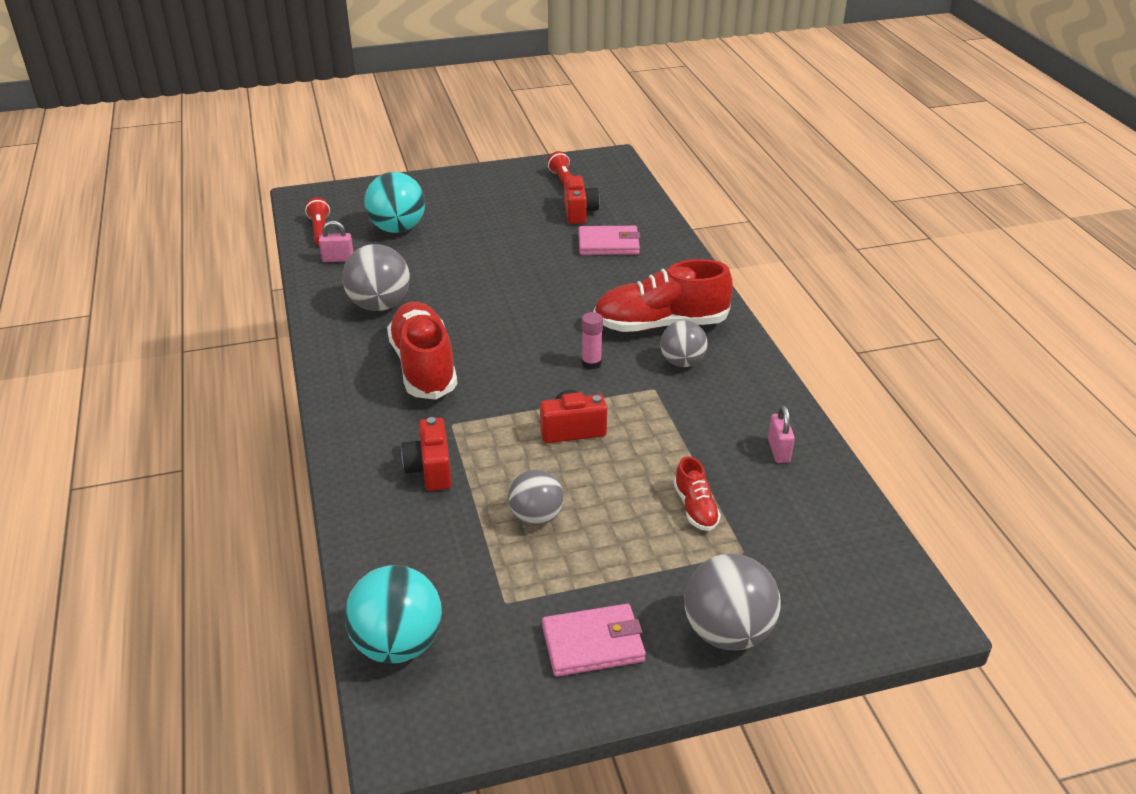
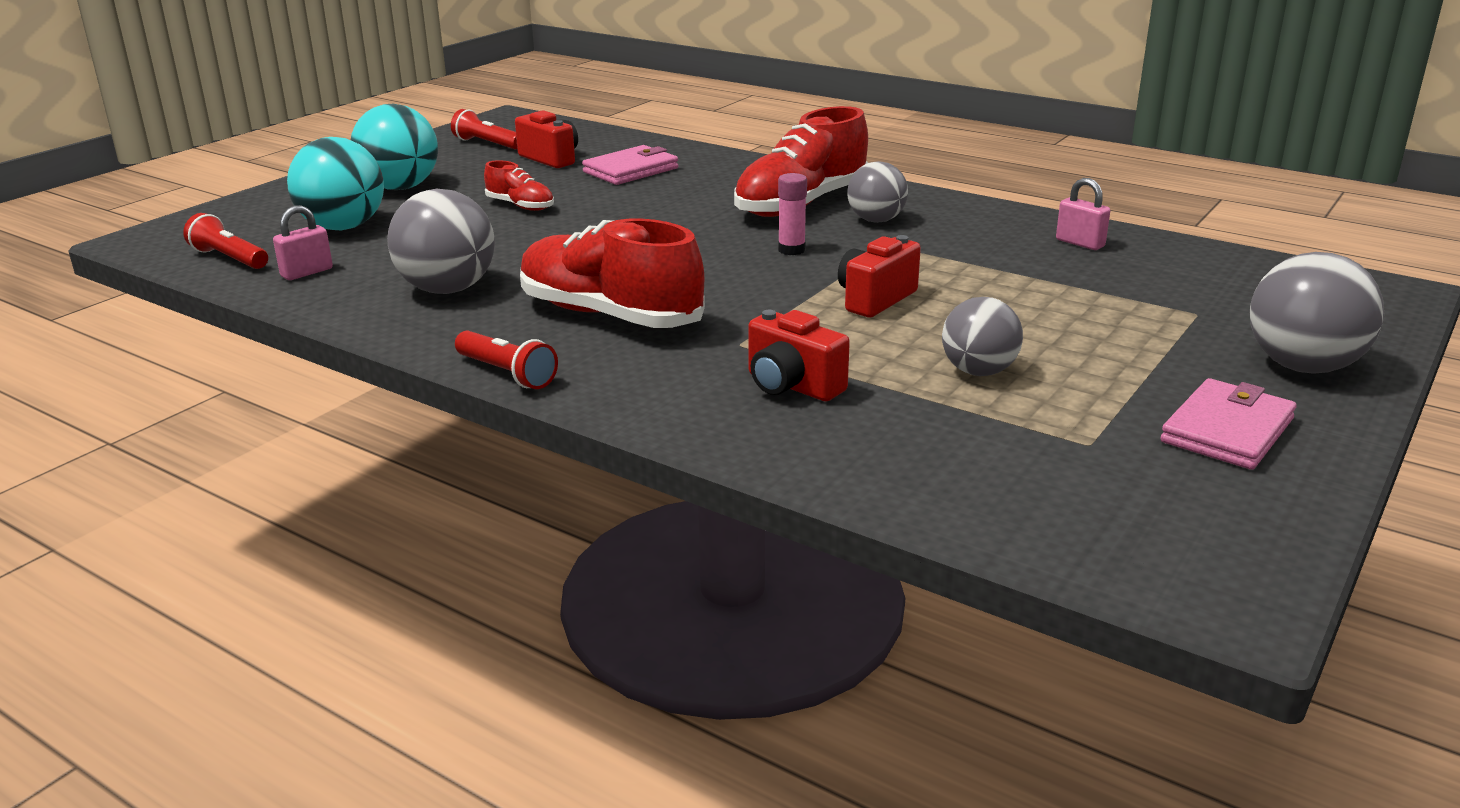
camera: 40 degrees left, 10 degrees down
(324, 383) = (507, 373): none -> red flashlight
(398, 644) = (1063, 533): turquoise ball -> turquoise ball (400, 188)
(695, 508) = (1099, 304): red shoe -> red shoe (520, 206)

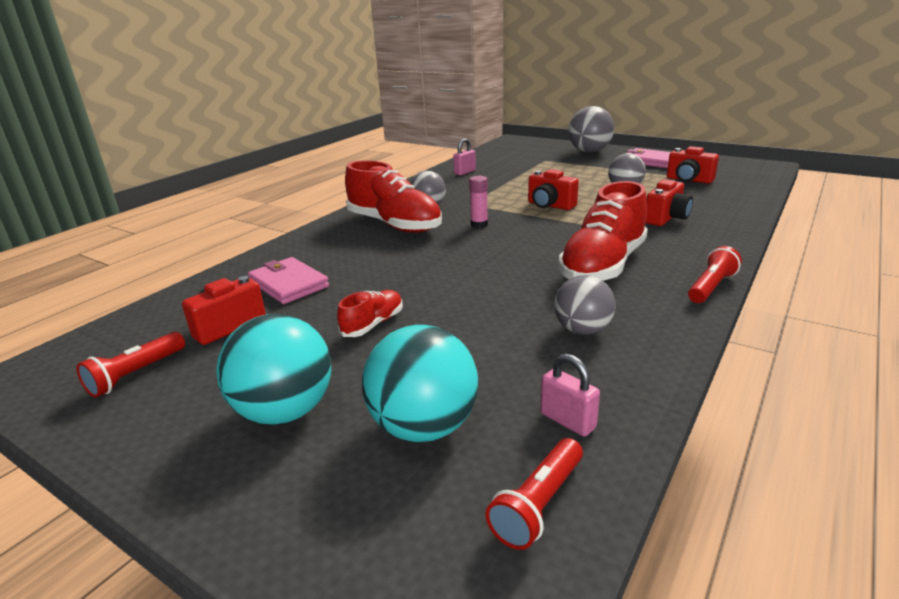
camera: 90 degrees left, 0 degrees up
(447, 289) = (582, 330): grey ball -> grey ball, size x0.66
(1053, 451) = (689, 180): none -> red camera

